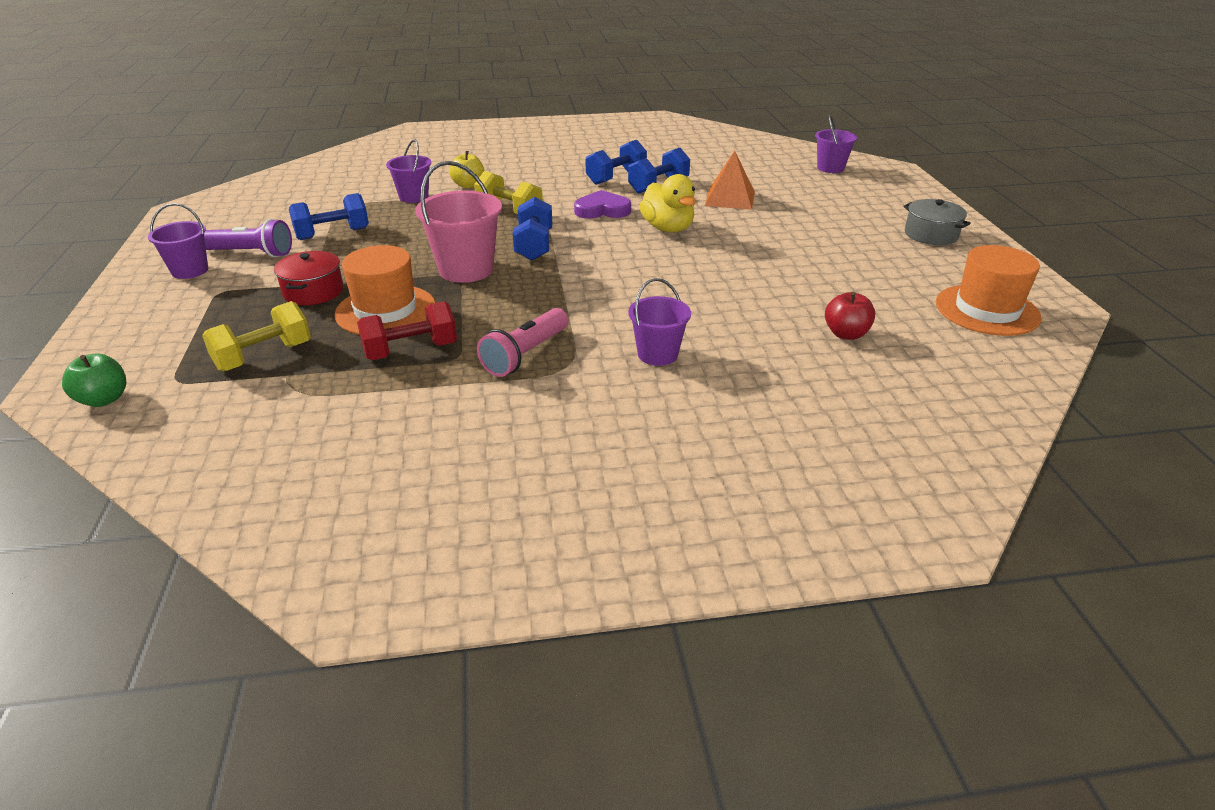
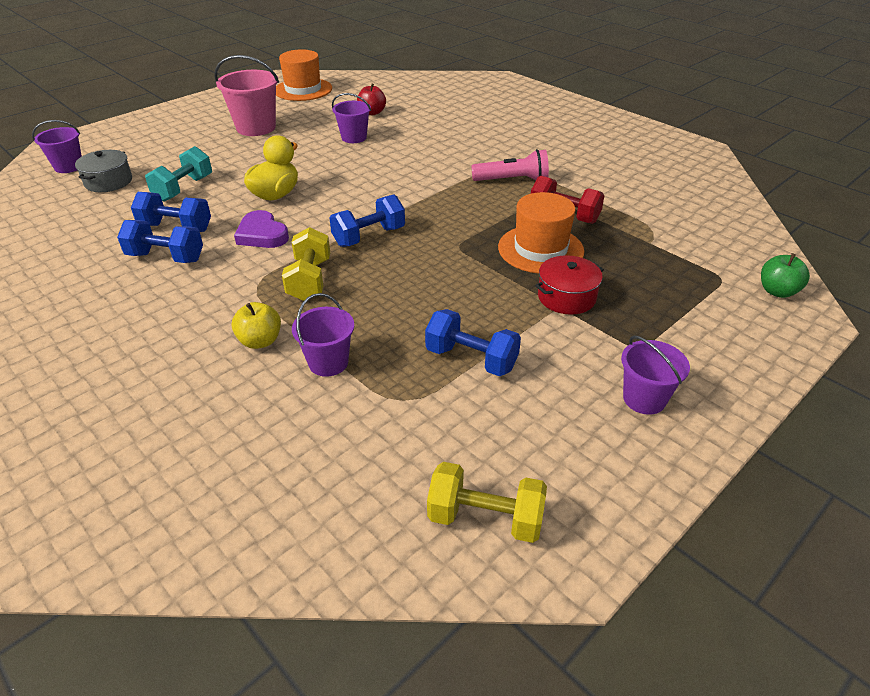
camera: 125 degrees left, 5 degrees up
(251, 253) = (569, 385): purple flashlight -> none
(264, 356) = (652, 263): yellow dumbbell -> yellow dumbbell (485, 518)
(466, 269) = (444, 247): pink bucket -> pink bucket (256, 128)
(657, 354) = (458, 148): purple bucket -> purple bucket (354, 138)
(730, 198) = (184, 189): orange pyramid -> turquoise dumbbell
(931, 234) = (202, 114): grey pot -> grey pot (108, 182)

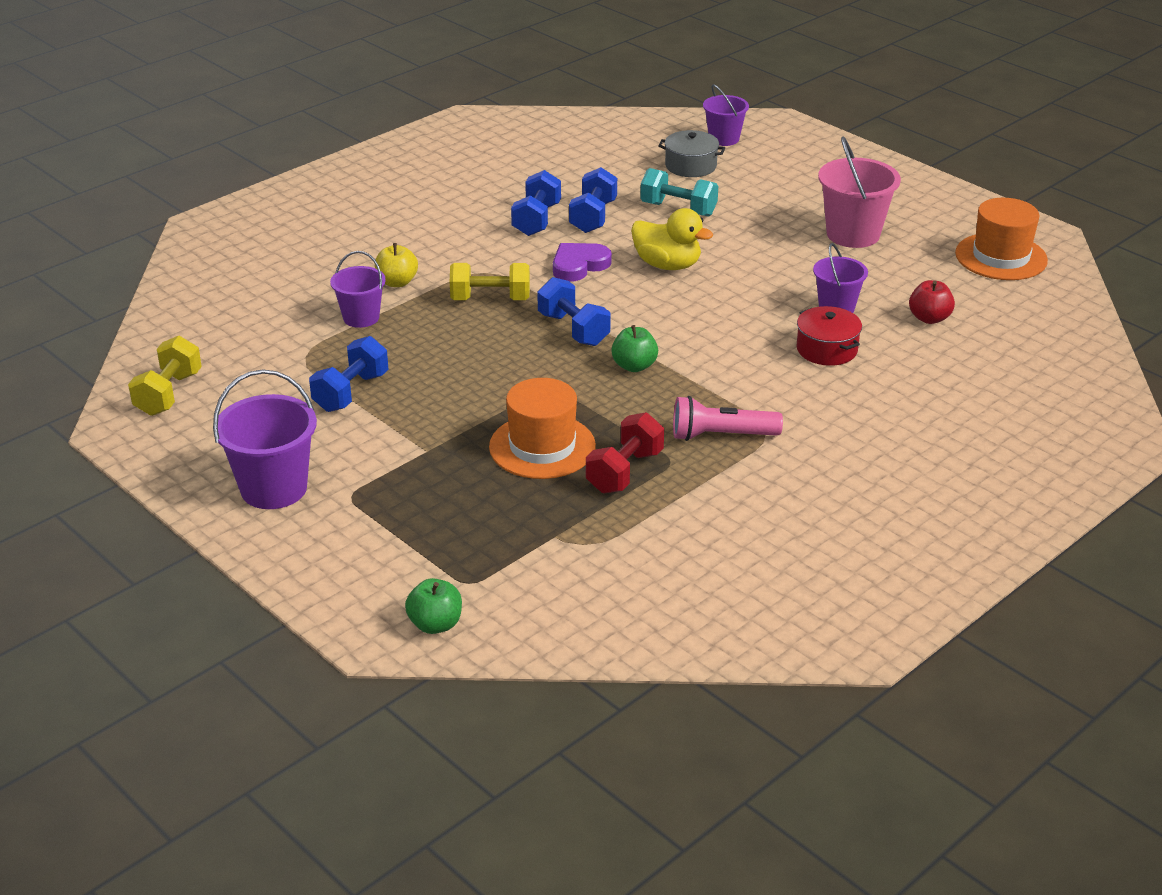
camera: 90 degrees right, 5 degrees down
(425, 210) = (634, 366): none -> green apple
(512, 180) = (721, 435): pink flashlight -> pink flashlight turned 90 degrees clockwise
(566, 297) = (443, 457): red pot -> red pot (826, 349)
(644, 399) = (274, 488): purple bucket -> purple bucket, size x1.59

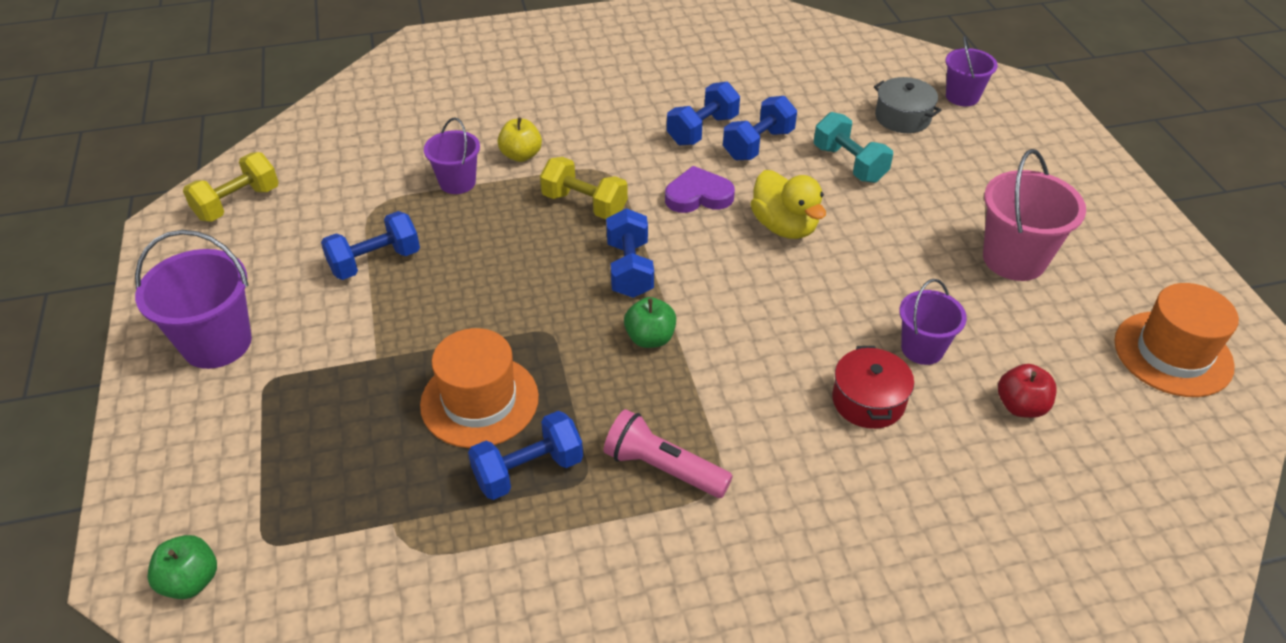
camera: 30 degrees right, 10 degrees up
(624, 472) = (528, 471): red dumbbell -> blue dumbbell

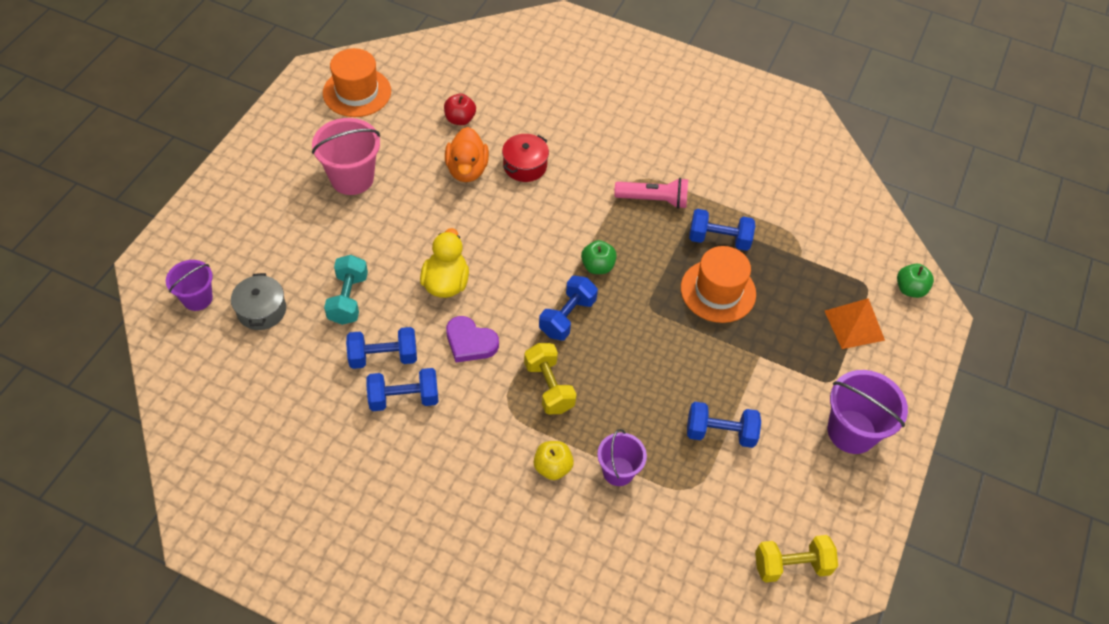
camera: 145 degrees left, 10 degrees up
(263, 470) = (854, 325): none -> orange pyramid
(663, 468) = (653, 200): pink flashlight -> pink flashlight turned 60 degrees counterclockwise
(922, 348) = (467, 170): purple bucket -> orange duck

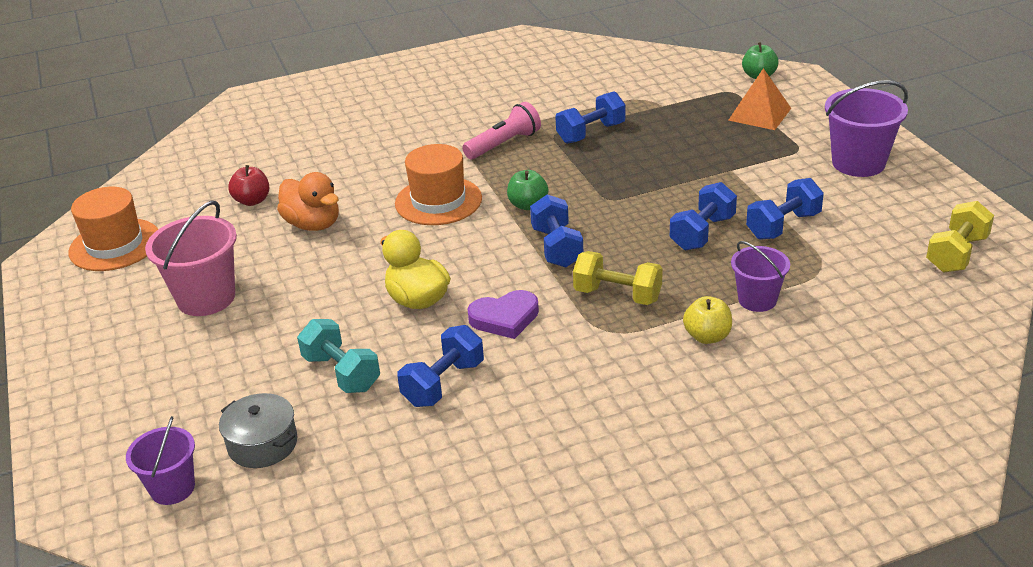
camera: 40 degrees left, 20 degrees down
(404, 398) = (510, 394): blue dumbbell -> blue dumbbell (702, 233)
(525, 166) = (362, 191): red pot -> none
(718, 291) = (640, 158): orange hat -> orange hat (438, 201)

